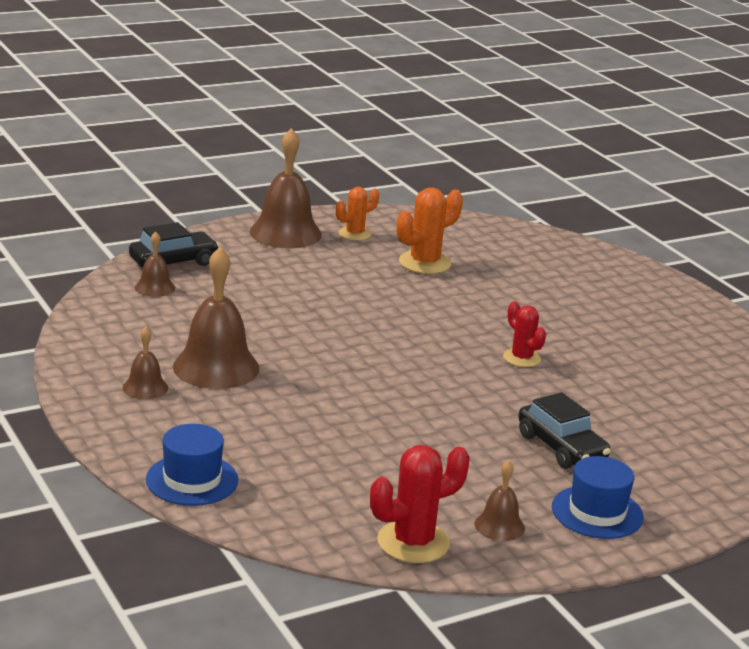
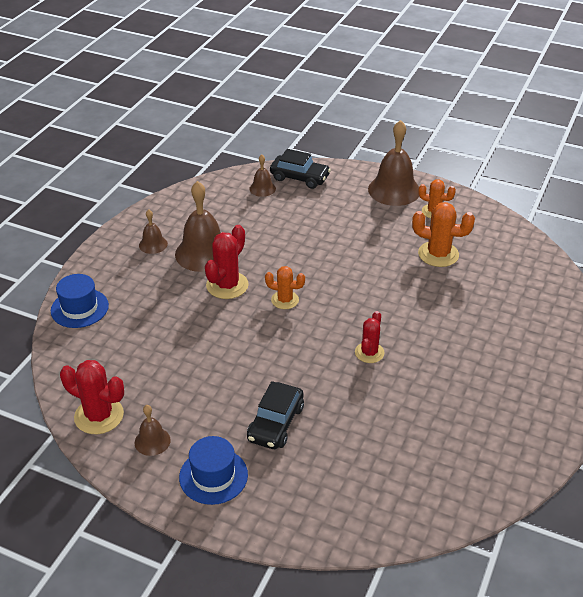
camera: 55 degrees right, 15 degrees up
(298, 379) = (227, 285): none -> red cactus
(375, 361) = (285, 300): none -> orange cactus

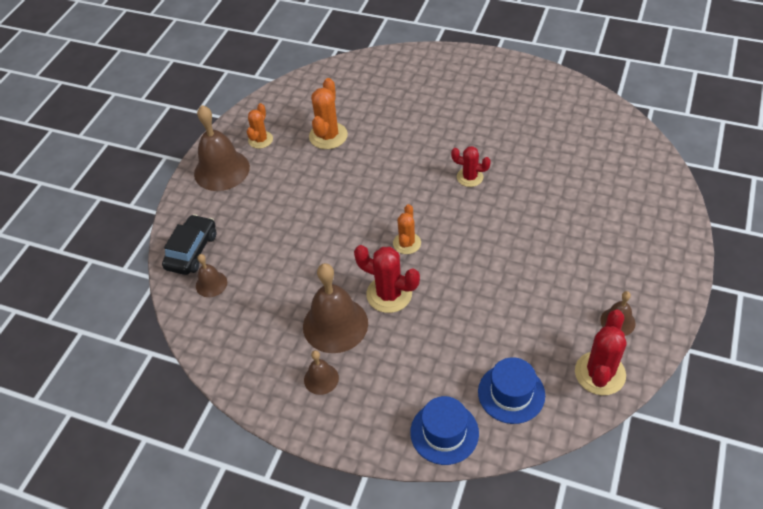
camera: 90 degrees left, 10 degrees up
(213, 476) = (641, 269): blue hat -> blue hat (511, 393)
(275, 423) = (570, 233): black car -> none

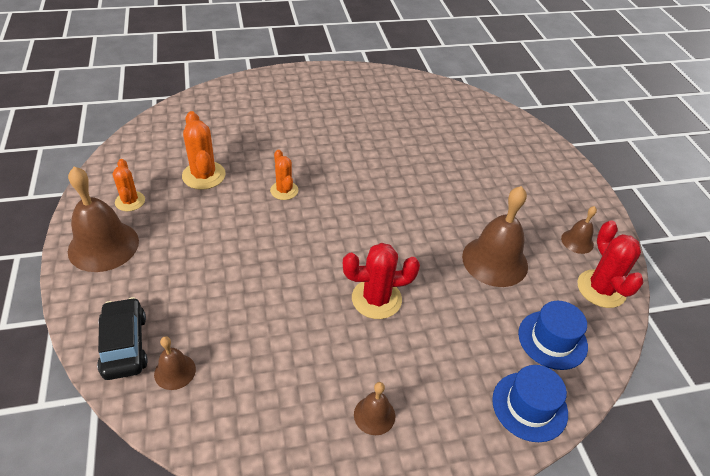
camera: 40 degrees left, 5 degrees down
(335, 324) = (346, 352): brown bell -> brown bell (495, 261)
(407, 243) = (356, 245): orange cactus -> orange cactus (284, 190)
(470, 177) = (367, 169): red cactus -> none

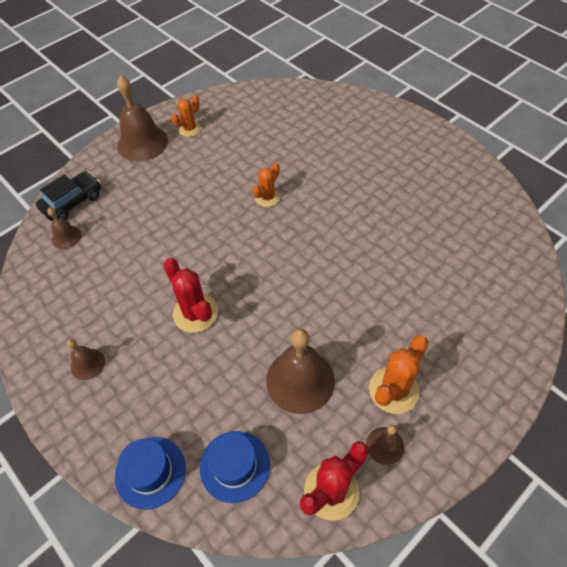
camera: 65 degrees right, 10 degrees up
(204, 175) = (245, 147): orange cactus -> orange cactus (393, 390)

